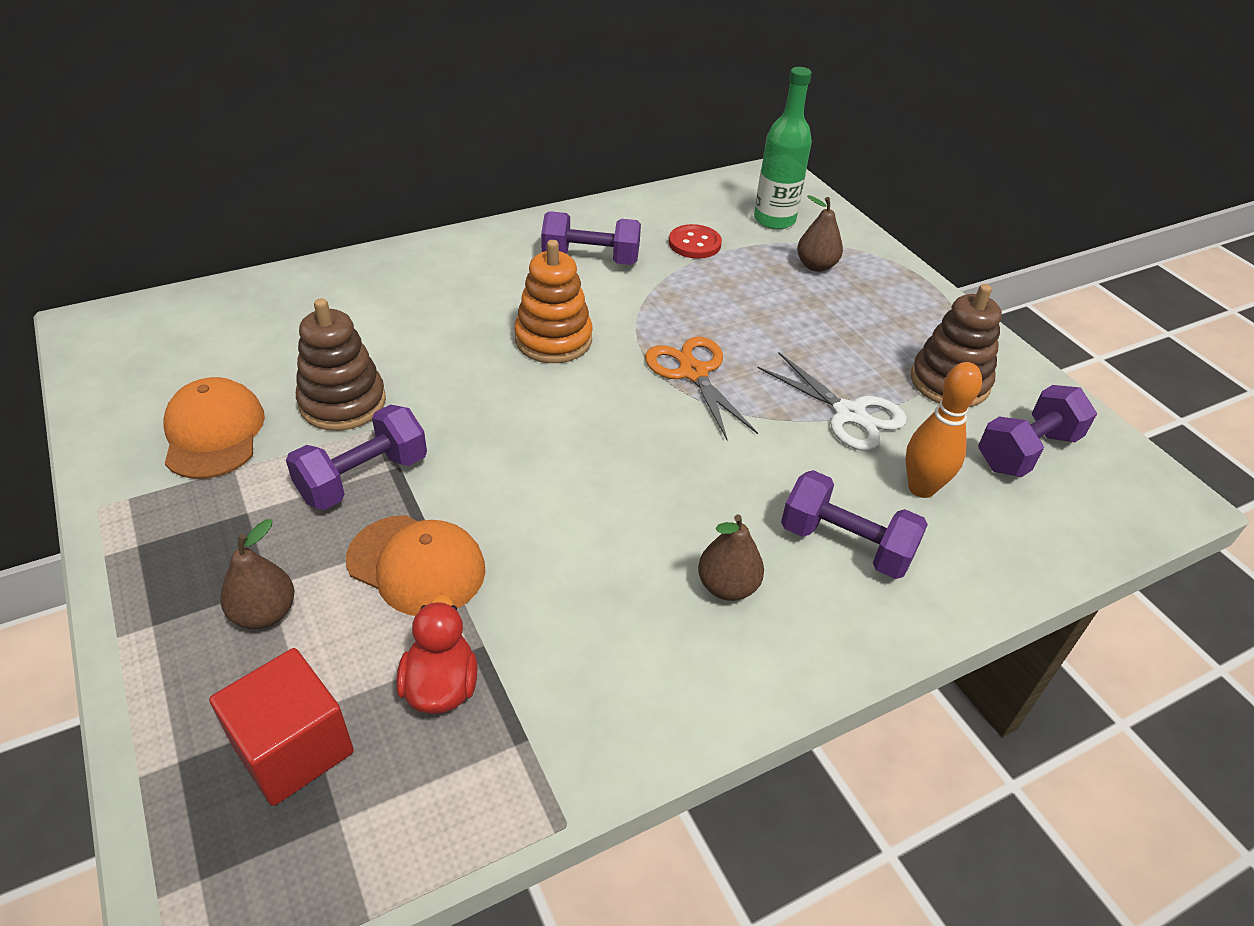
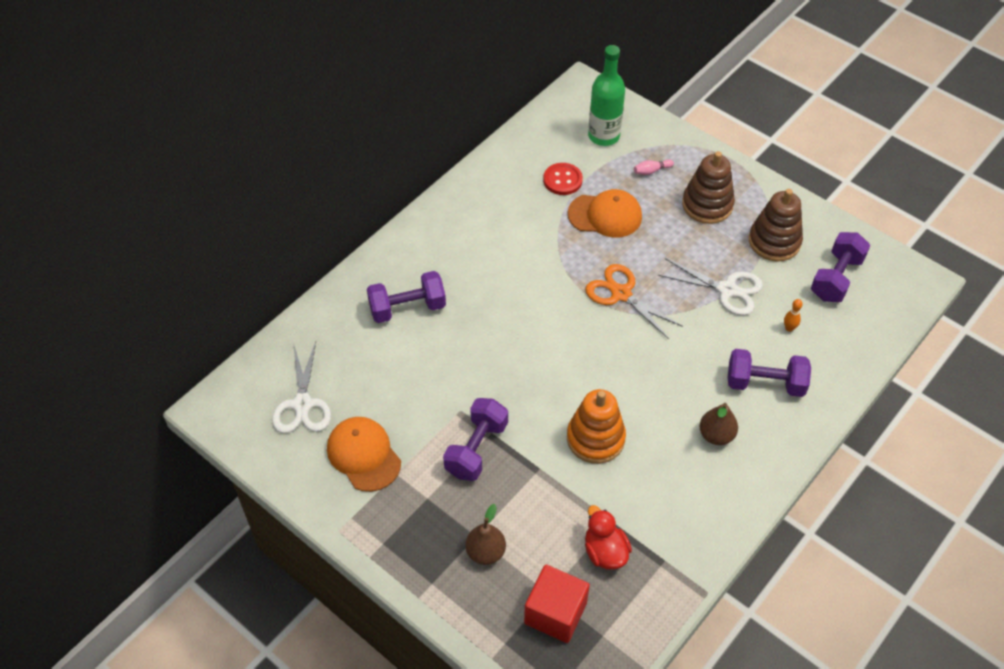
camera: 20 degrees left, 10 degrees up
(194, 355) = (302, 404): none -> white scissors
(343, 402) = (424, 402): brown stacking toy -> brown stacking toy (707, 205)
(416, 565) = (545, 490): orange cap -> orange cap (605, 215)
(553, 339) = (520, 301): orange stacking toy -> orange stacking toy (595, 438)
(590, 259) = (502, 221): purple dumbbell -> purple dumbbell (407, 308)
(816, 266) = (651, 171): brown pear -> pink bowling pin
(921, 488) = (789, 328): orange bowling pin -> orange bowling pin, size x0.48

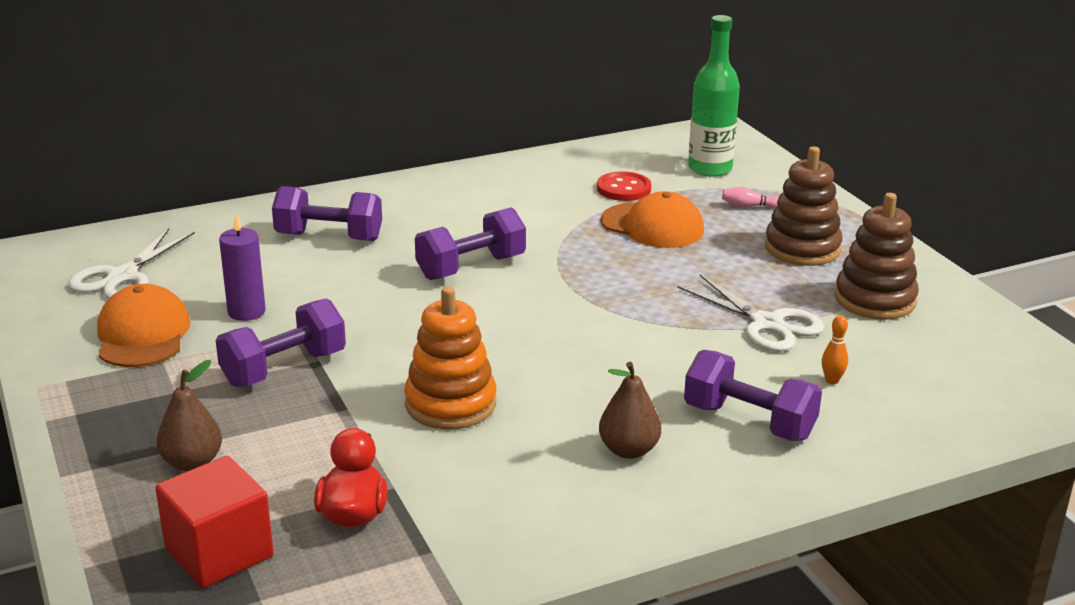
camera: 25 degrees right, 25 degrees down
(412, 406) = (246, 312): none -> purple candle
(621, 294) = (611, 291): orange scissors -> none
(836, 278) = (945, 353): purple dumbbell -> purple dumbbell (471, 267)

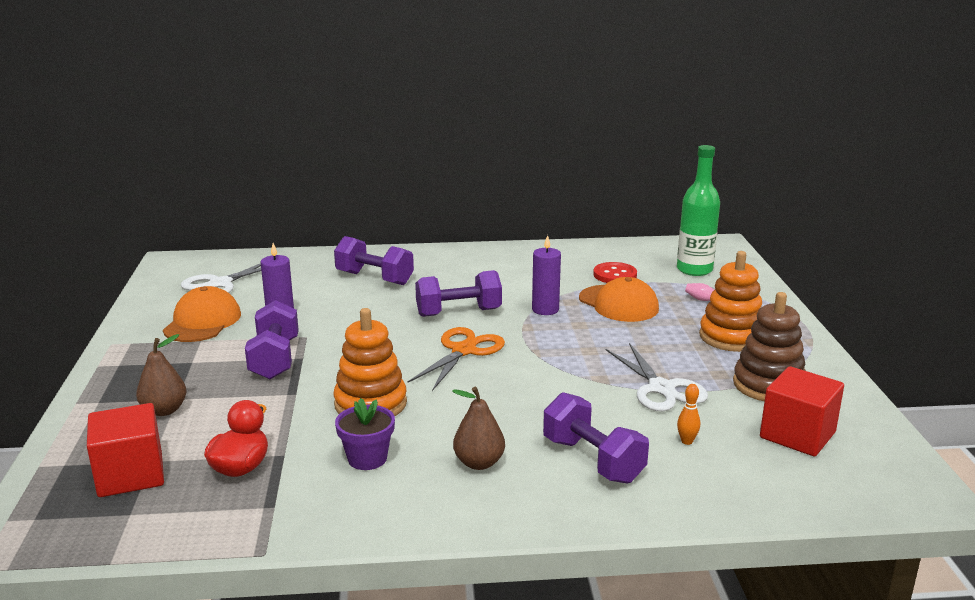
camera: 20 degrees right, 5 degrees down
(284, 368) = (275, 359): purple dumbbell -> purple dumbbell turned 75 degrees counterclockwise
(497, 471) = (367, 458): none -> purple flower pot
(513, 316) = (463, 351): none -> orange scissors
(572, 247) = (545, 309): none -> purple candle
(802, 248) = (731, 337): brown stacking toy -> orange stacking toy
(936, 352) = (797, 435): none -> red cube

